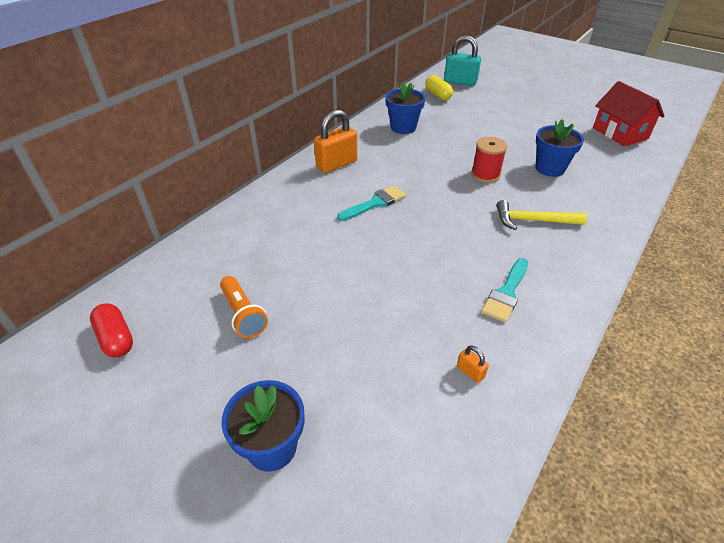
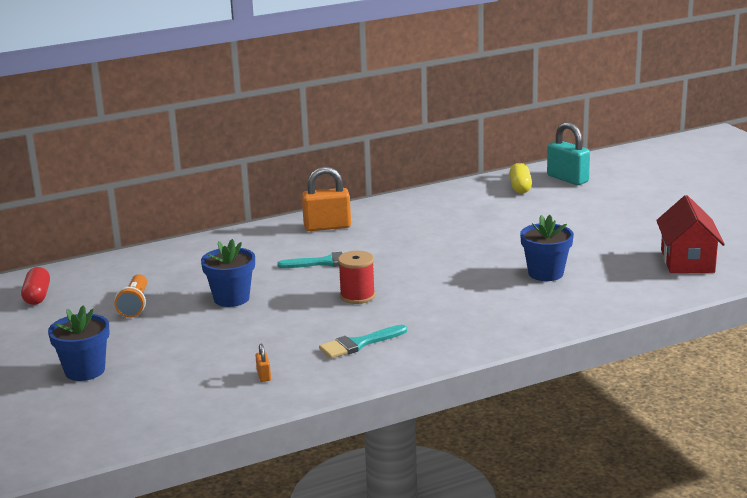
camera: 30 degrees right, 20 degrees down
(403, 127) = (436, 209): blue flower pot -> blue flower pot (231, 298)
(485, 175) = (466, 264): red spool -> red spool (357, 296)
(533, 221) = (460, 306): yellow hammer -> none

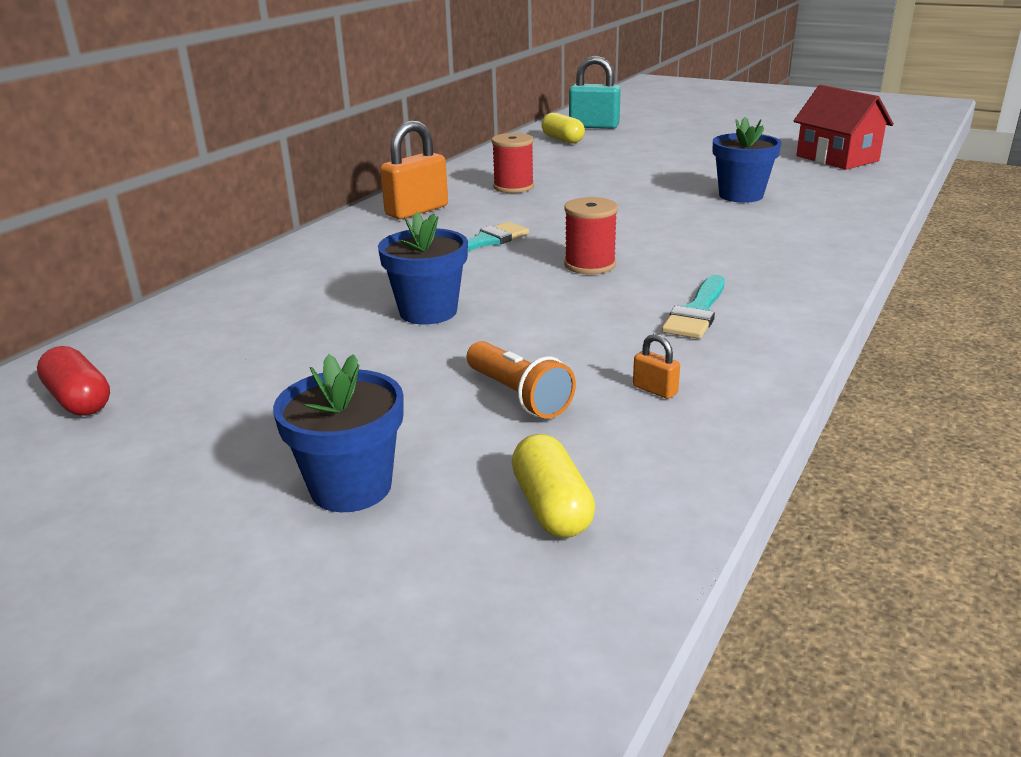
camera: 35 degrees left, 5 degrees up
(135, 305) = (287, 361): orange flashlight -> orange flashlight (518, 396)
(141, 406) = (551, 507): none -> yellow capsule
(413, 223) = (513, 187): none -> red spool

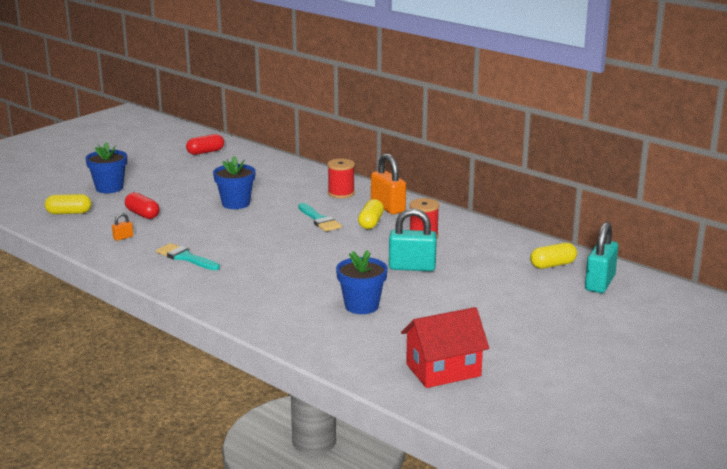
camera: 100 degrees right, 5 degrees down
(481, 214) = (371, 223): none -> yellow capsule
(518, 396) = (142, 214): orange flashlight -> red capsule
(590, 265) = (266, 242): red spool -> red spool (341, 193)
(613, 184) = (412, 267): none -> turquoise padlock

